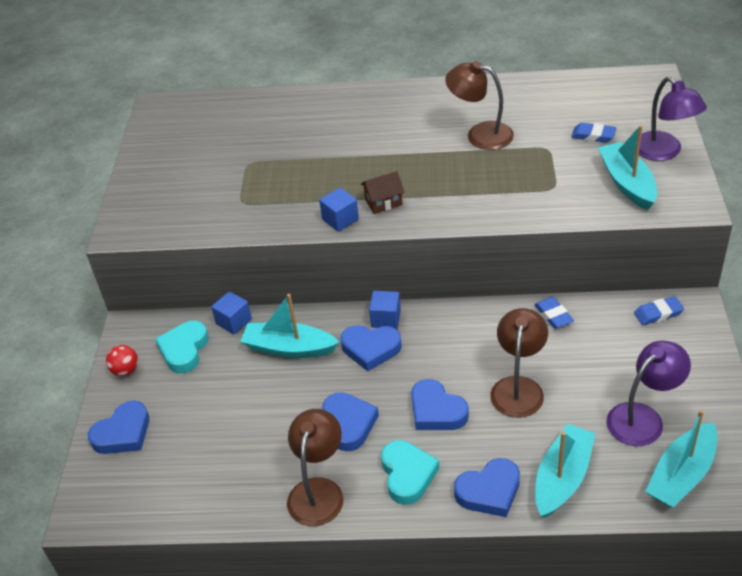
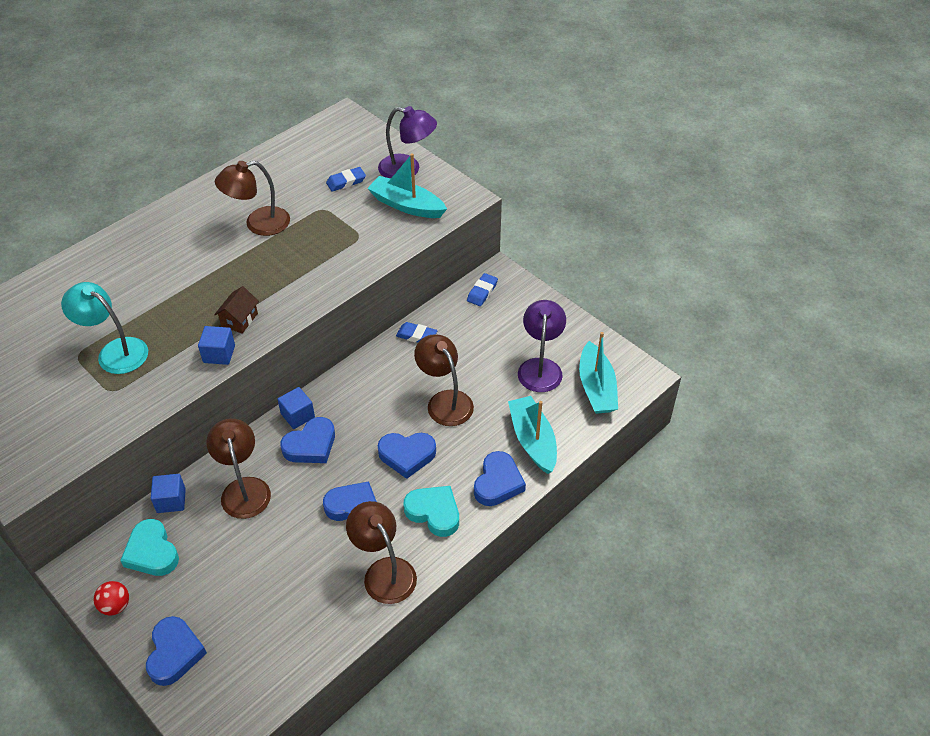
camera: 50 degrees left, 5 degrees up
(274, 175) = (115, 351): none -> turquoise lamp
(289, 348) = (244, 489): turquoise boat -> brown lamp

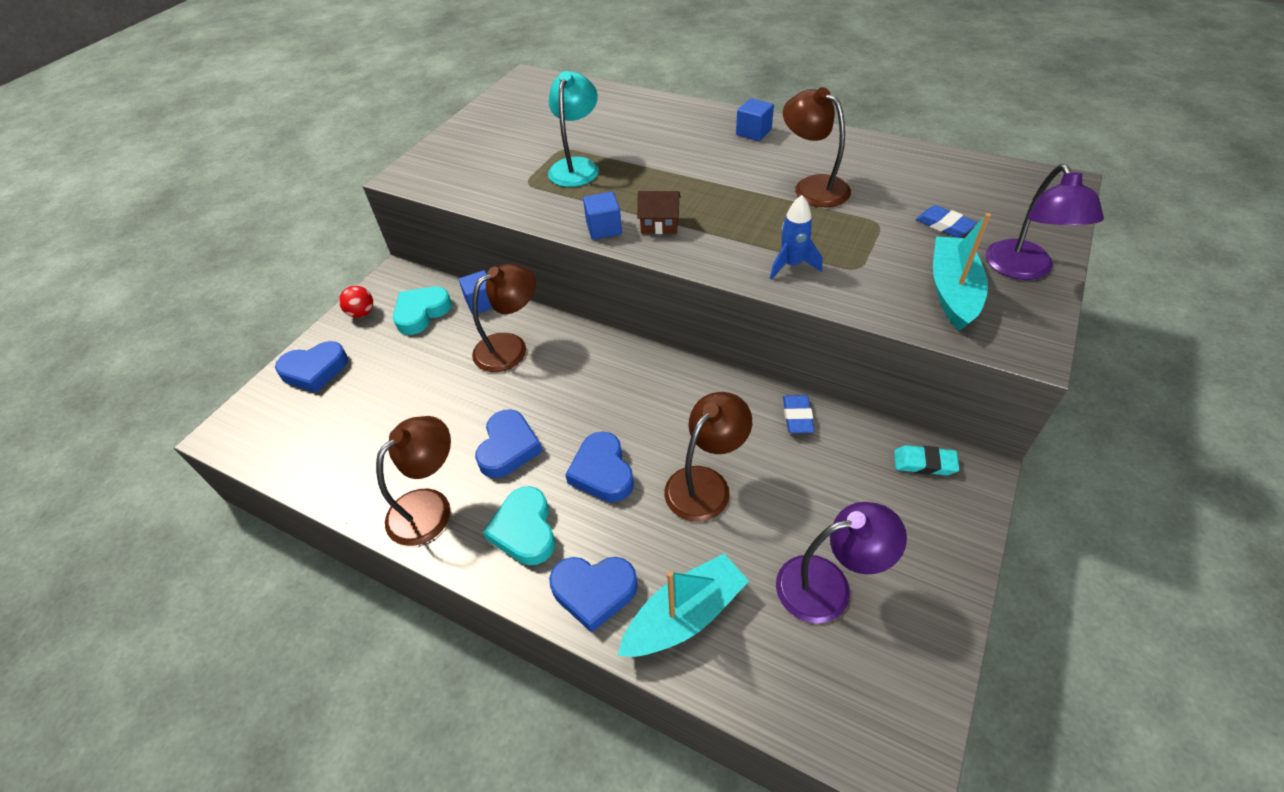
camera: 75 degrees right, 0 degrees up
(297, 415) = (620, 353): blue cube -> blue cube (753, 132)
(311, 445) = (584, 378): blue heart -> none
(335, 265) = (791, 265): none -> blue rocket
(434, 512) = (525, 530): turquoise heart -> turquoise heart turned 150 degrees clockwise
(482, 292) = (924, 463): blue eraser -> turquoise eraser
(596, 387) = (832, 684): turquoise boat -> none

